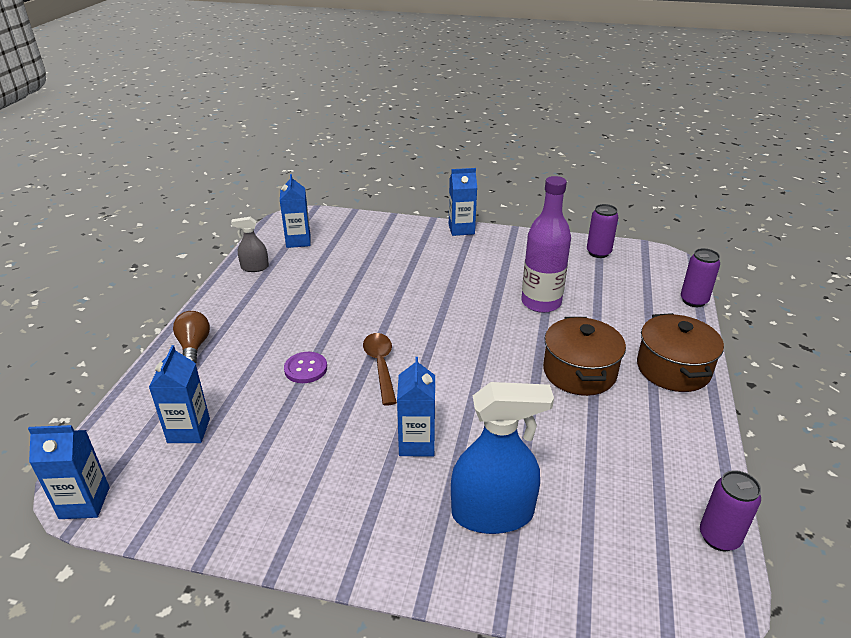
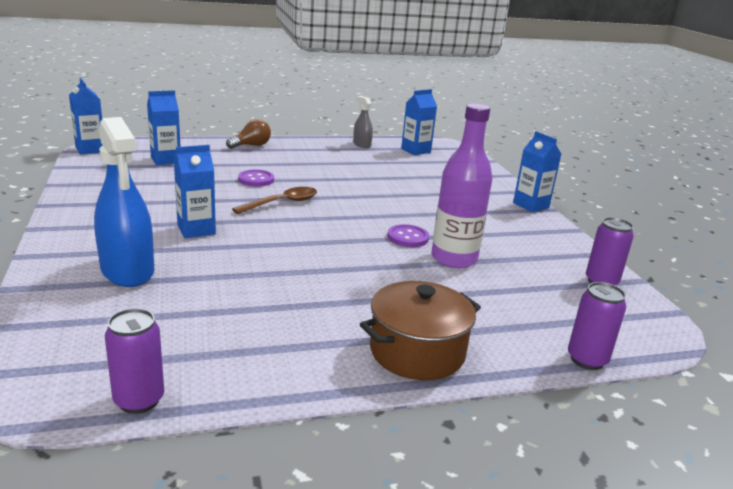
camera: 60 degrees right, 10 degrees down
(493, 313) = (408, 237): none -> purple button
(579, 372) = (355, 291): brown pot -> none

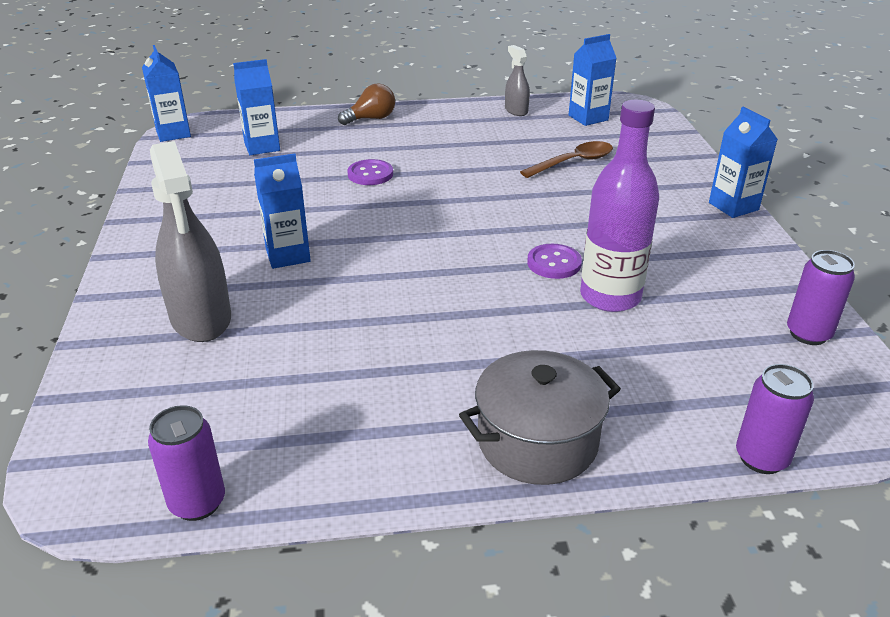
camera: 10 degrees right, 10 degrees up
(127, 270) = (201, 318): blue spray bottle -> grey spray bottle
(282, 203) = (399, 211): brown spoon -> brown spoon (573, 162)
(417, 352) = (537, 441): brown pot -> grey pot

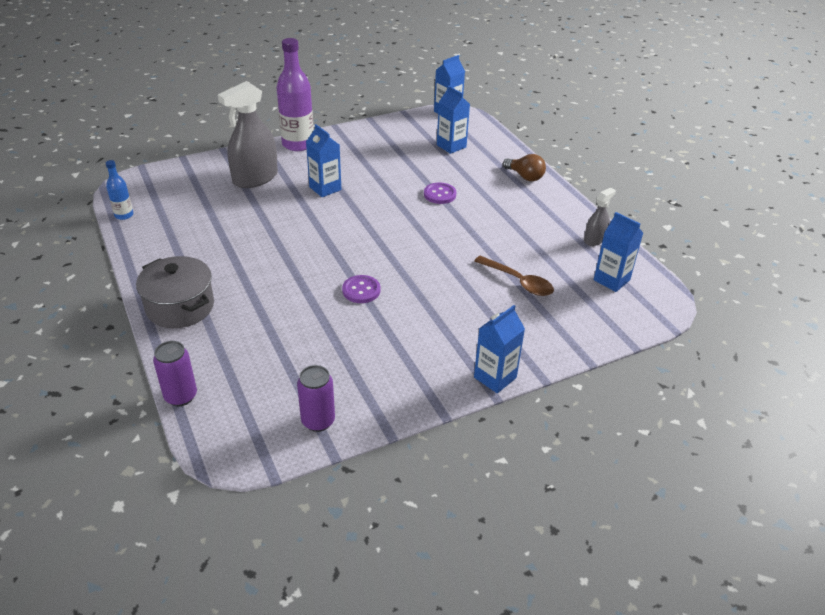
camera: 70 degrees right, 5 degrees up
(197, 503) = (124, 215): purple can -> blue bottle
(610, 297) = (330, 320): purple bottle -> purple bottle (298, 144)

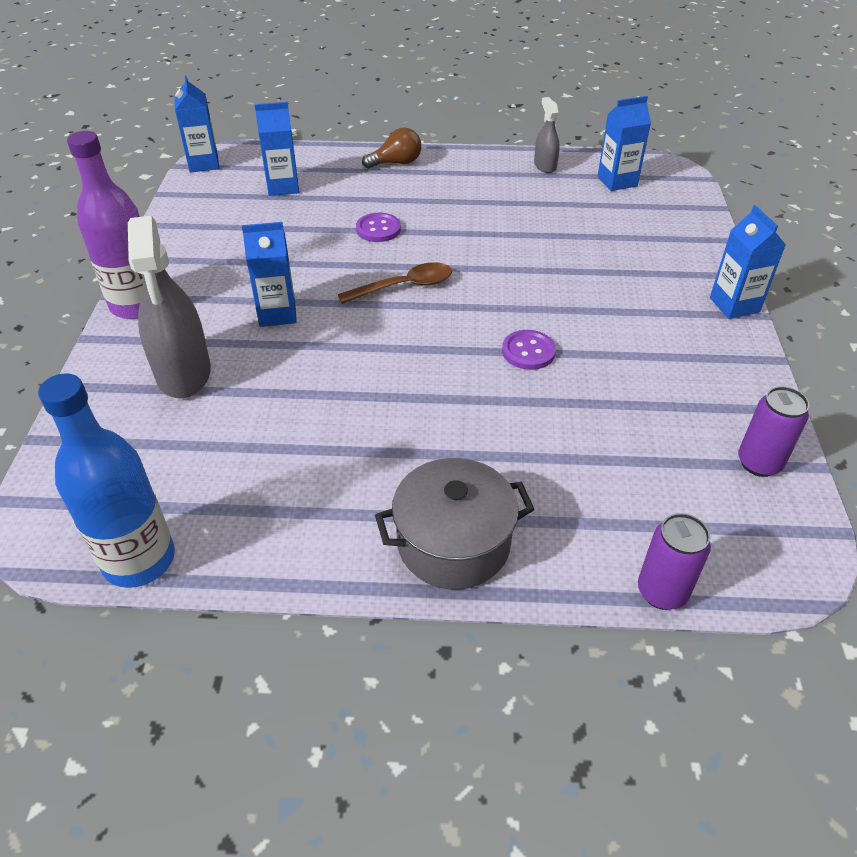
camera: 60 degrees left, 5 degrees up
(124, 215) = (139, 560): blue bottle -> blue bottle, size x1.99
(518, 282) = (585, 235): brown spoon -> brown spoon (404, 286)

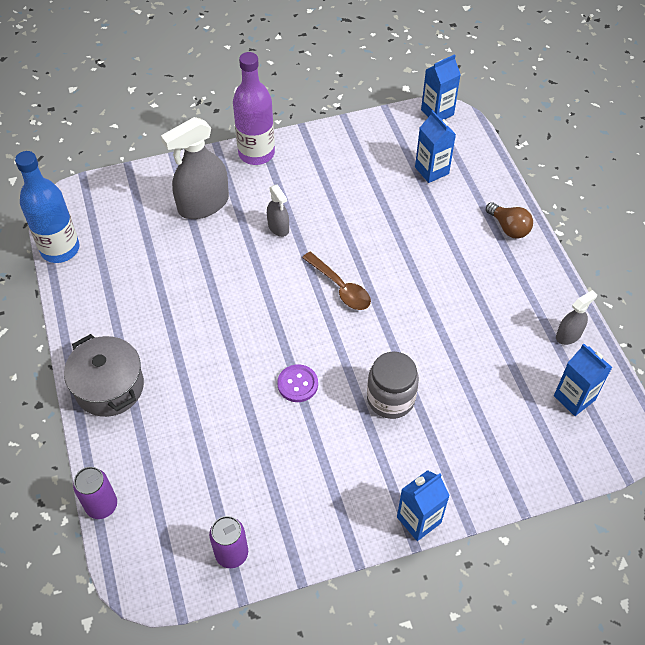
camera: 70 degrees right, 10 degrees up
(277, 314) = (278, 227): blue carton -> grey spray bottle
(378, 229) = (405, 248): purple button -> none
(576, 287) = (390, 398): none -> grey jar

